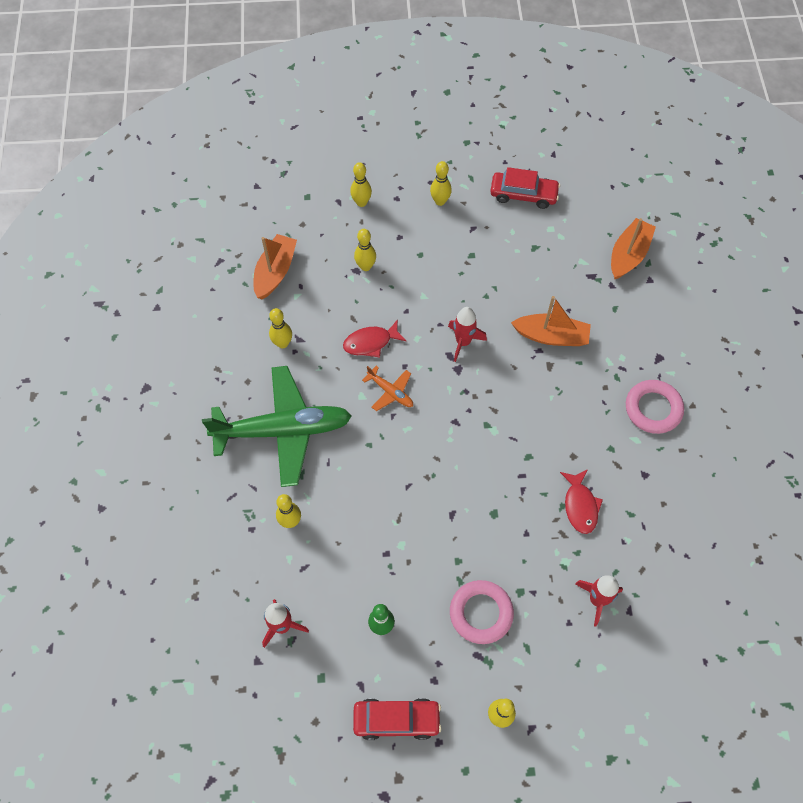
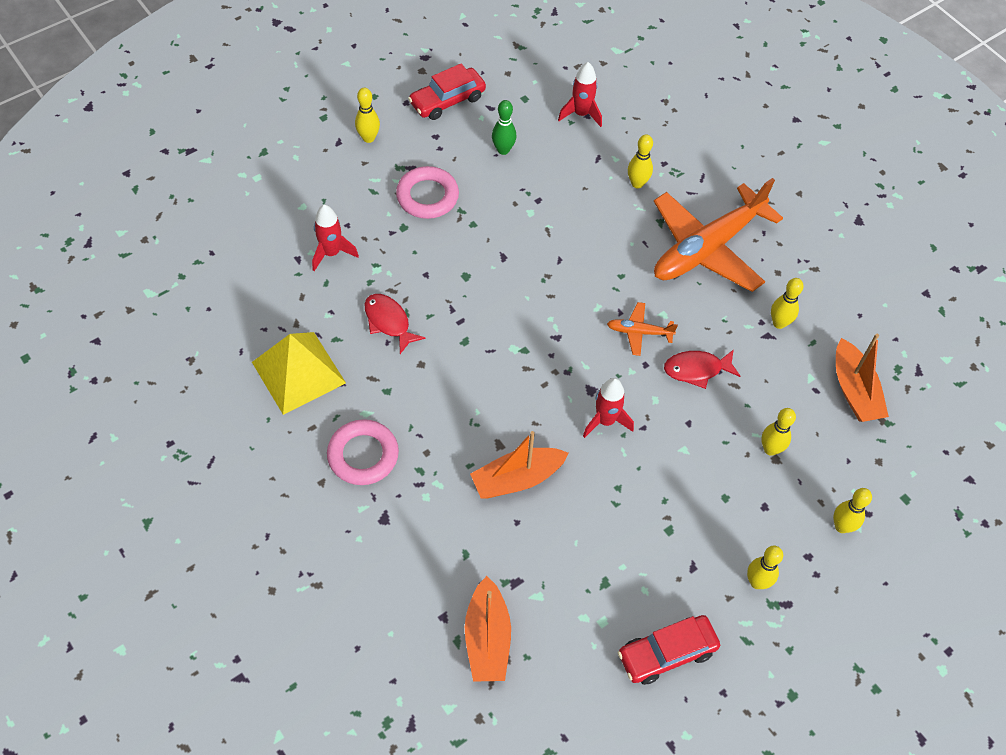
camera: 145 degrees right, 5 degrees down
(283, 430) = (707, 248): green plane -> orange plane
(371, 342) = (697, 370): red fish -> red fish turned 135 degrees counterclockwise
(673, 500) = (299, 372): none -> yellow pyramid

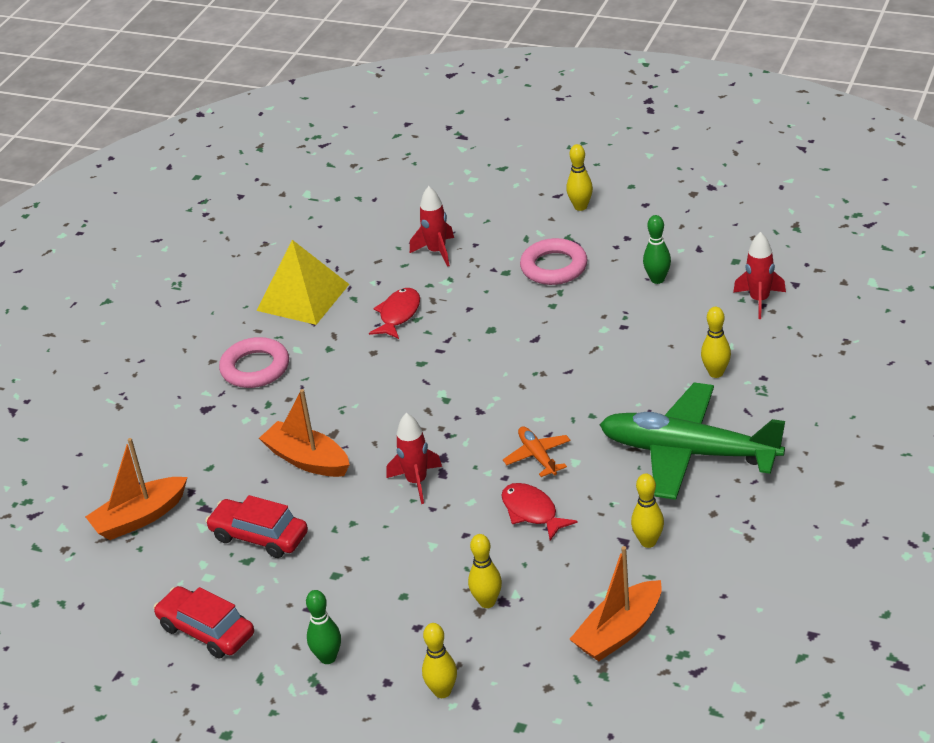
camera: 65 degrees right, 20 degrees down
(447, 100) = (676, 223): red car -> red car (259, 536)
(707, 248) = (688, 453): orange plane -> green plane
(757, 582) = (328, 658): yellow bowling pin -> green bowling pin

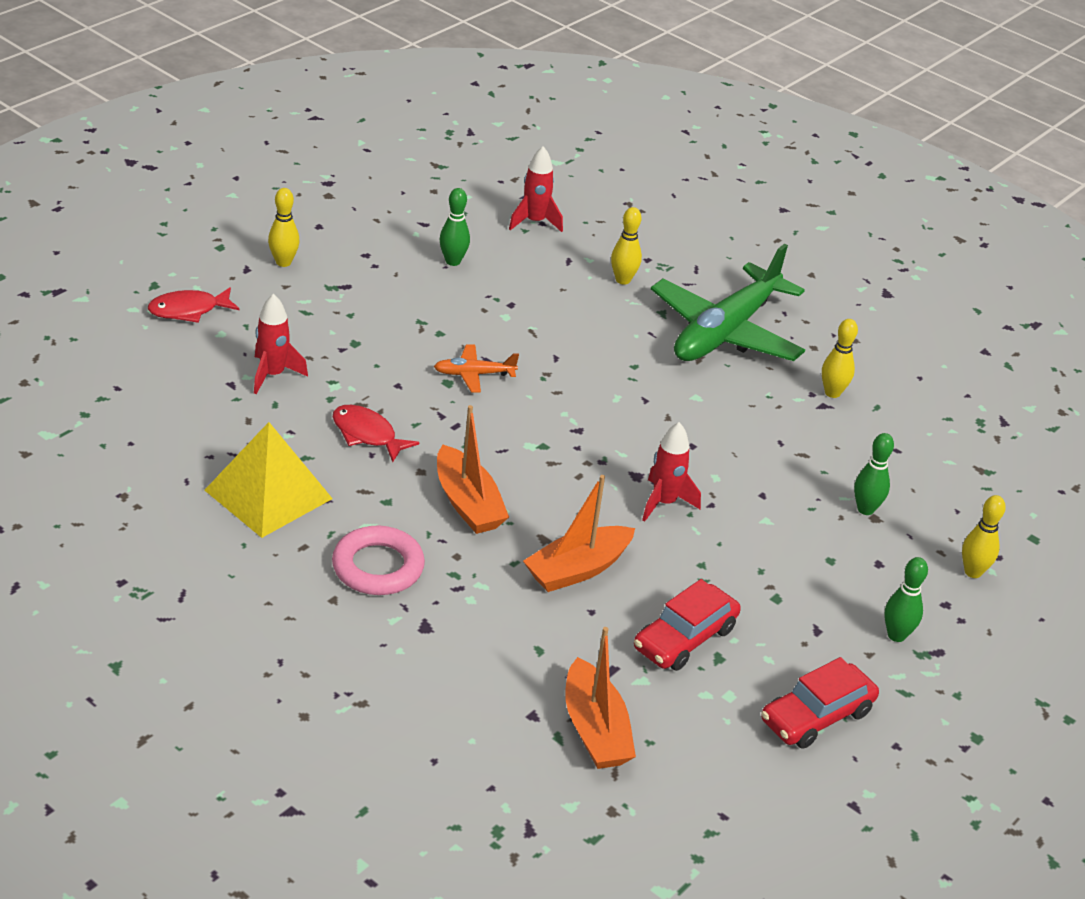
camera: 80 degrees left, 0 degrees up
(487, 602) = (865, 509): yellow bowling pin -> green bowling pin
(532, 512) = (754, 444): red fish -> red fish (188, 310)
(537, 456) = (674, 416): orange plane -> orange plane (474, 374)
(554, 267) = (375, 311): pink ring -> none
(619, 632) = (939, 446): orange boat -> orange boat (468, 503)

